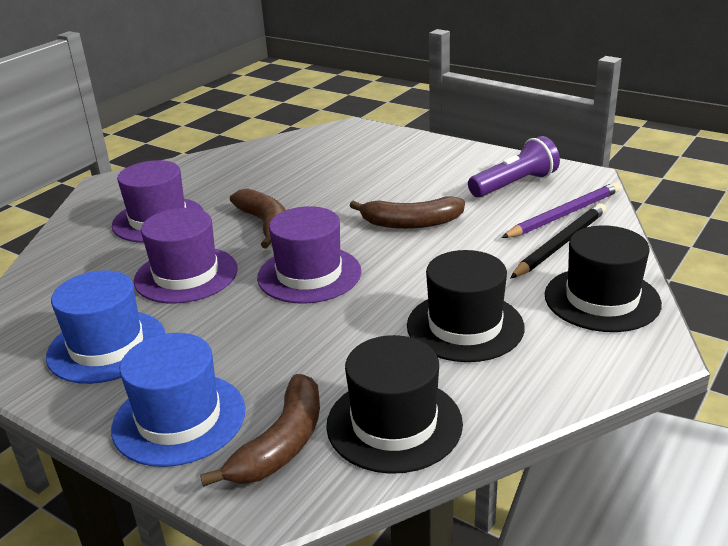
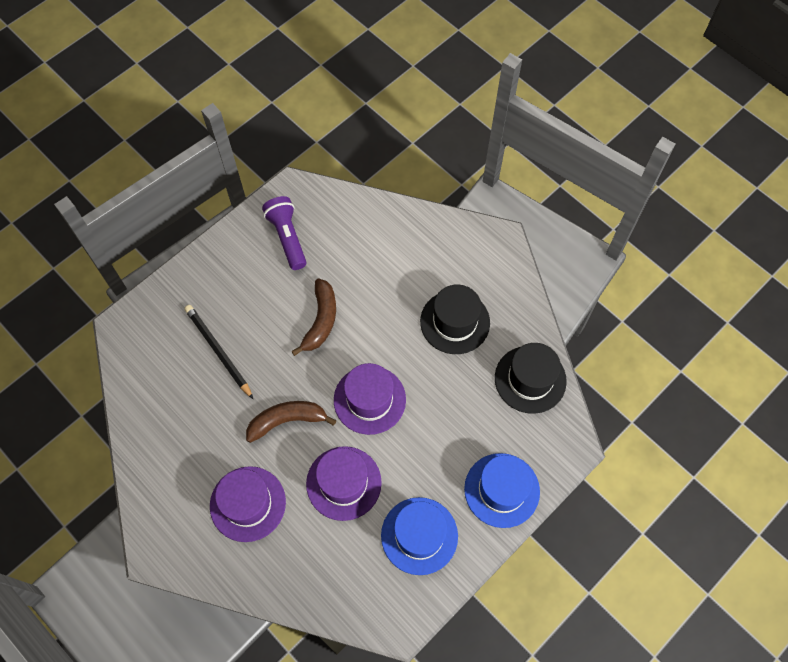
camera: 80 degrees left, 35 degrees up
(282, 444) = (533, 437): brown banana -> none
(560, 244) = (380, 240): black pencil -> black pencil (218, 351)
(563, 214) = (343, 224): purple pencil -> none
(602, 299) = (448, 243): black hat -> none

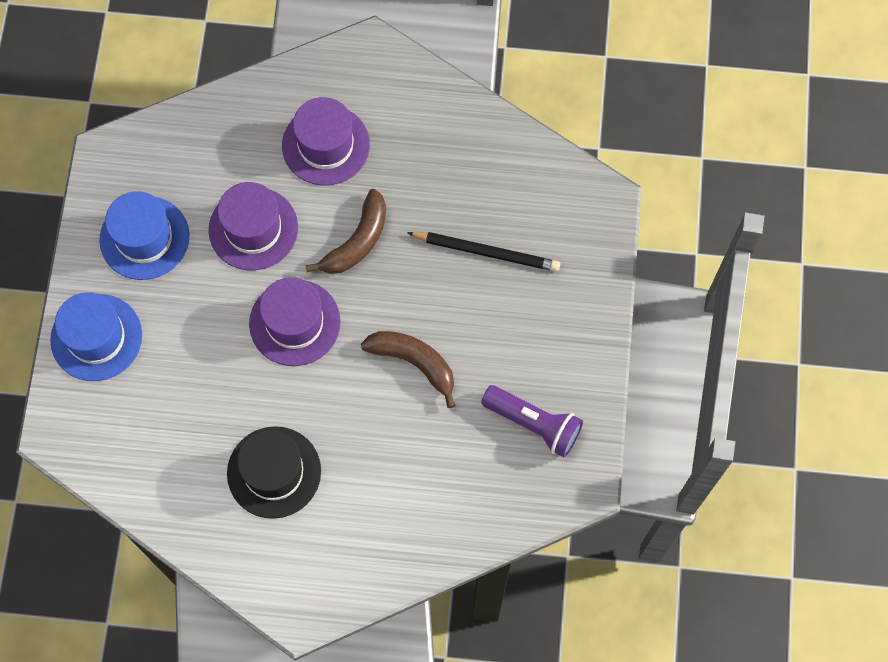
camera: 140 degrees right, 5 degrees up
(321, 320) = (414, 362): brown banana -> brown banana turned 150 degrees clockwise
(530, 379) = (147, 471): black hat -> none

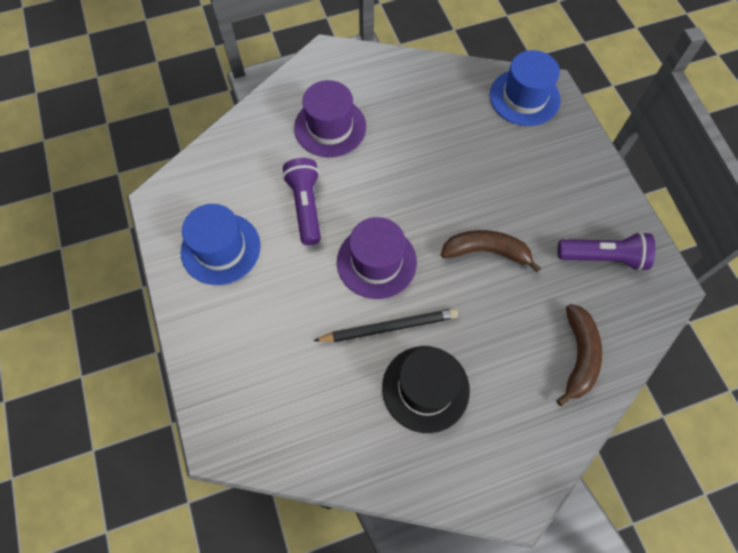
camera: 25 degrees left, 5 degrees down
(96, 337) = (217, 344): blue hat -> blue hat (524, 97)
(253, 228) = (306, 206): purple hat -> purple flashlight
(357, 241) = (391, 183): brown banana -> brown banana (578, 356)
(486, 252) = (490, 152): black pencil -> black pencil (389, 327)

